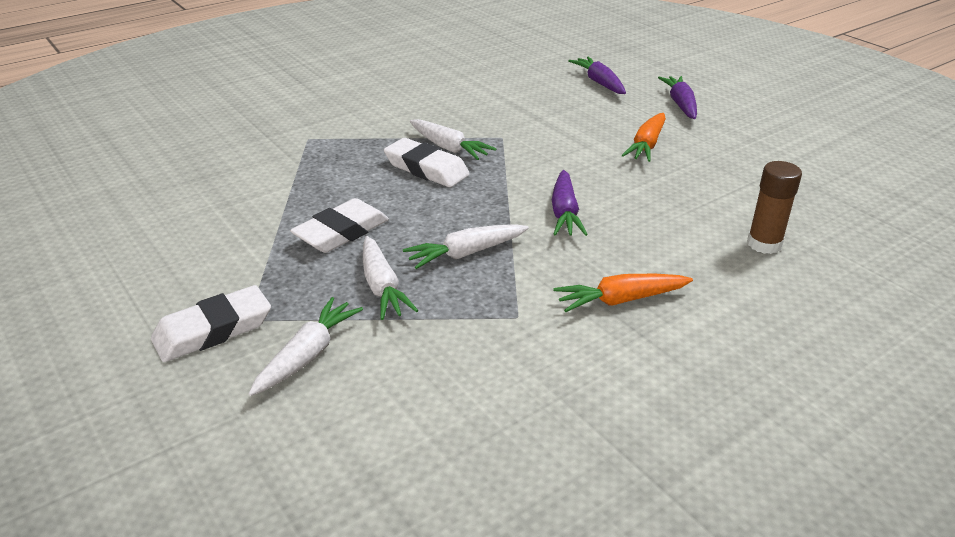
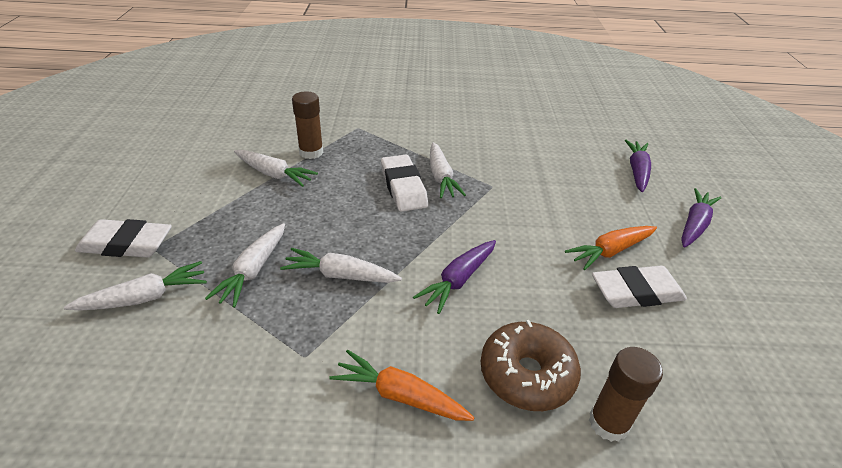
camera: 35 degrees right, 5 degrees up
(280, 209) = (274, 174): none -> white carrot
(291, 177) = (311, 152): none -> brown glue stick
(341, 232) = (286, 211): white eraser -> white eraser (636, 292)
(685, 244) = (527, 374): none -> brown donut

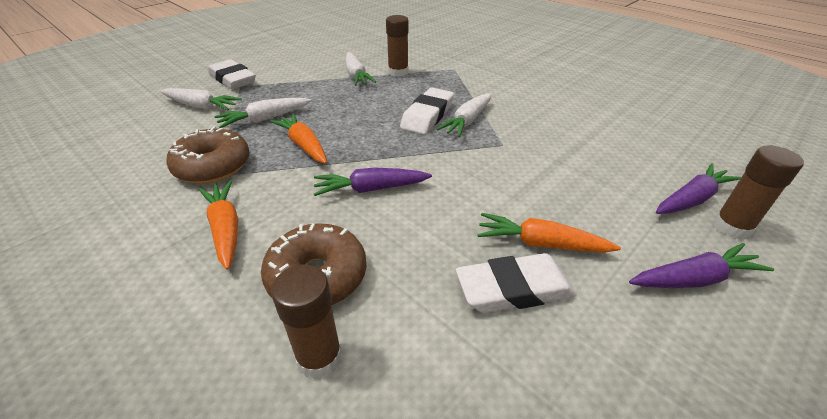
camera: 45 degrees right, 0 degrees up
(285, 351) = (213, 167): none -> brown donut
(341, 275) = (304, 145): white carrot -> orange carrot
(636, 292) = (514, 289): white eraser -> white eraser turned 45 degrees counterclockwise
(672, 180) = (732, 227): none -> brown glue stick

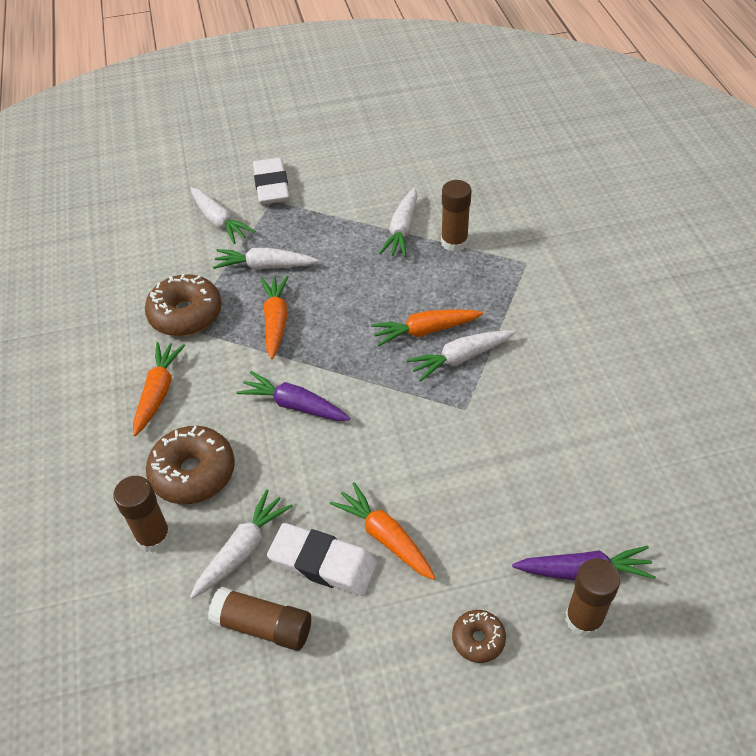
camera: 35 degrees right, 10 degrees up
(427, 115) = (425, 331): white eraser -> orange carrot
(429, 318) = (242, 550): none -> white carrot
(518, 378) = (263, 626): none -> brown glue stick
(693, 279) = (478, 639): purple carrot -> brown donut

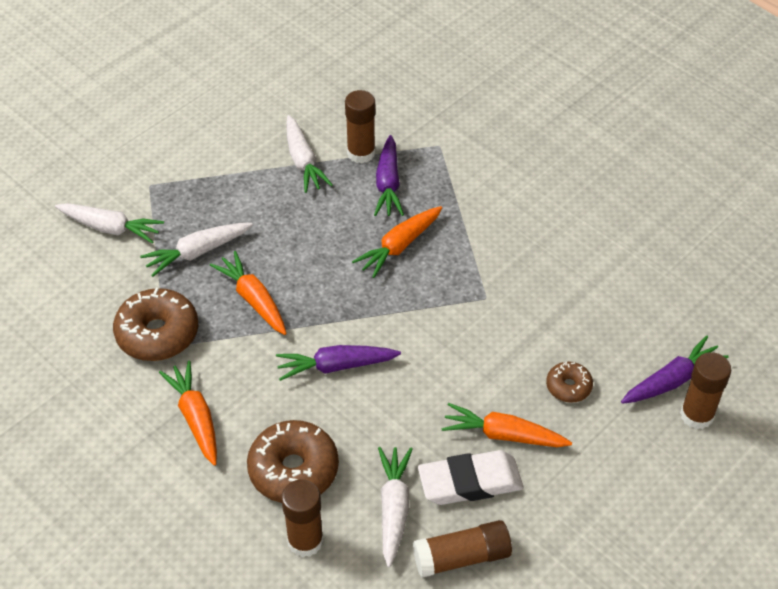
camera: 35 degrees left, 0 degrees up
(271, 186) = (135, 170): white eraser -> none
(457, 276) = (388, 184): none -> purple carrot
(461, 358) = (449, 256): white carrot -> none
(478, 639) = (634, 472): brown donut -> brown donut (568, 387)

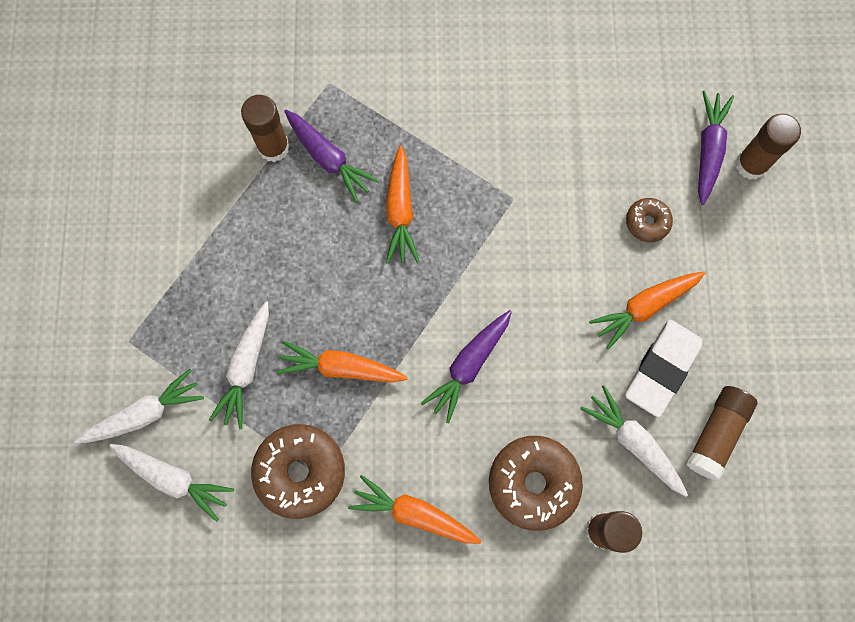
camera: 45 degrees left, 25 degrees up
(303, 161) = (234, 198): white carrot -> white carrot (173, 478)

